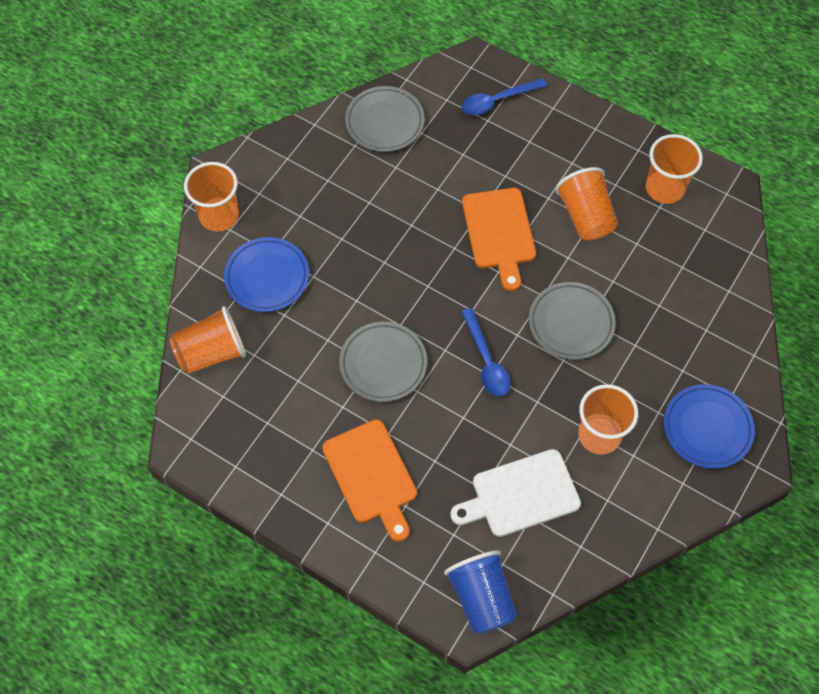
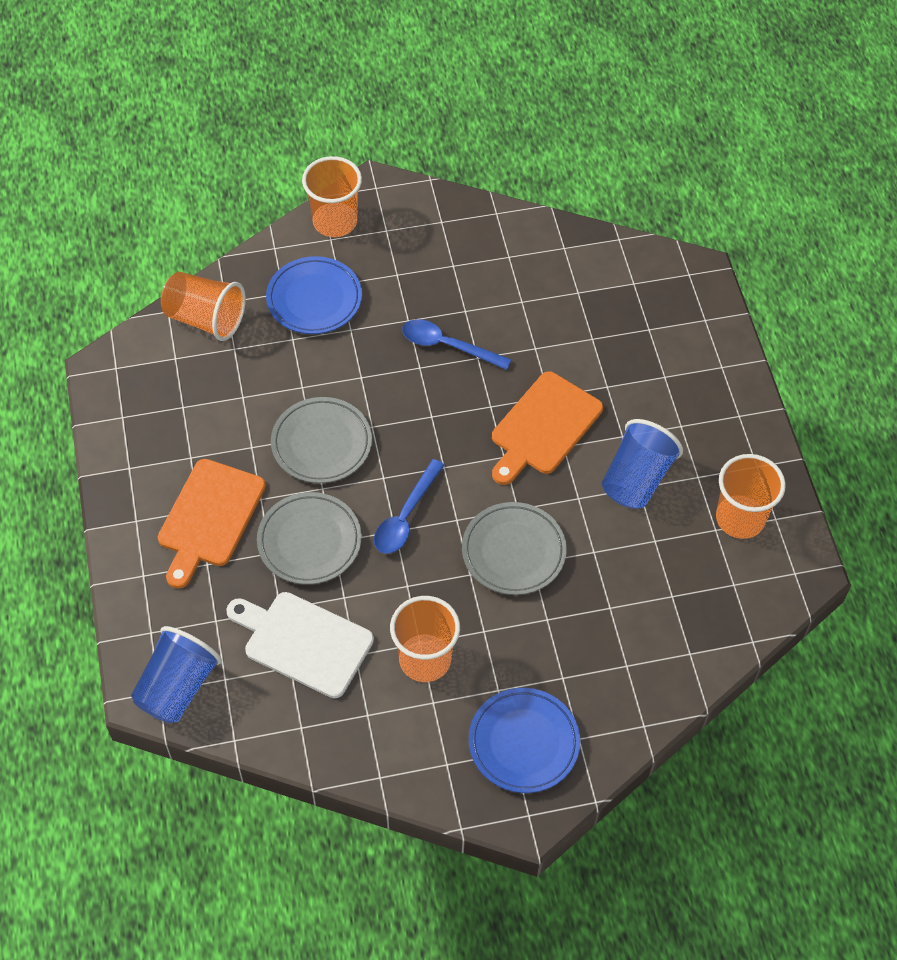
camera: 45 degrees right, 5 degrees down
(384, 122) = (557, 258): grey plate -> grey plate (309, 541)
(497, 101) = (677, 320): blue spoon -> blue spoon (448, 346)
(585, 216) = (636, 479): orange cup -> blue cup

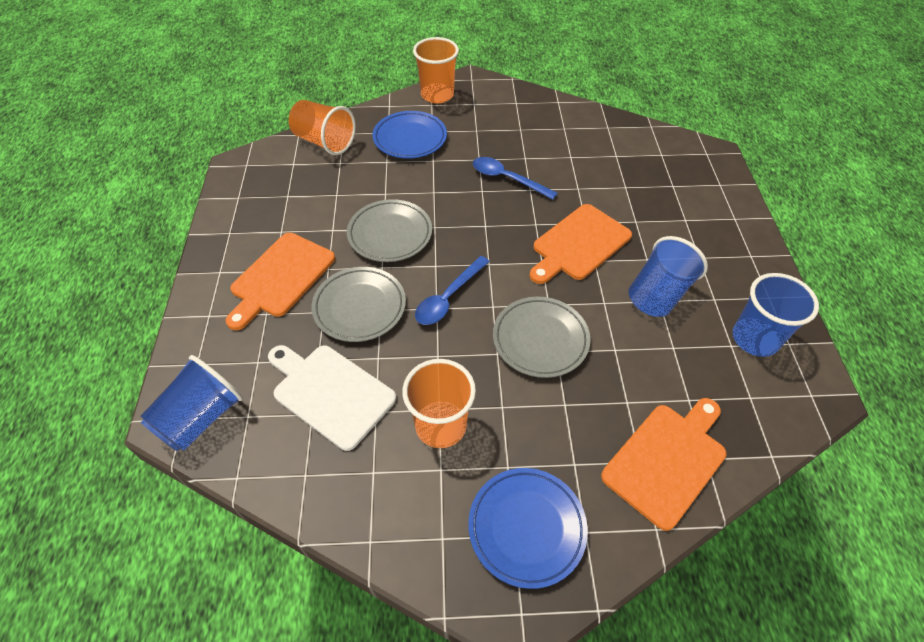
camera: 10 degrees right, 5 degrees down
(651, 660) = (667, 460): none -> orange cutting board
(740, 518) = (755, 339): orange cup -> blue cup

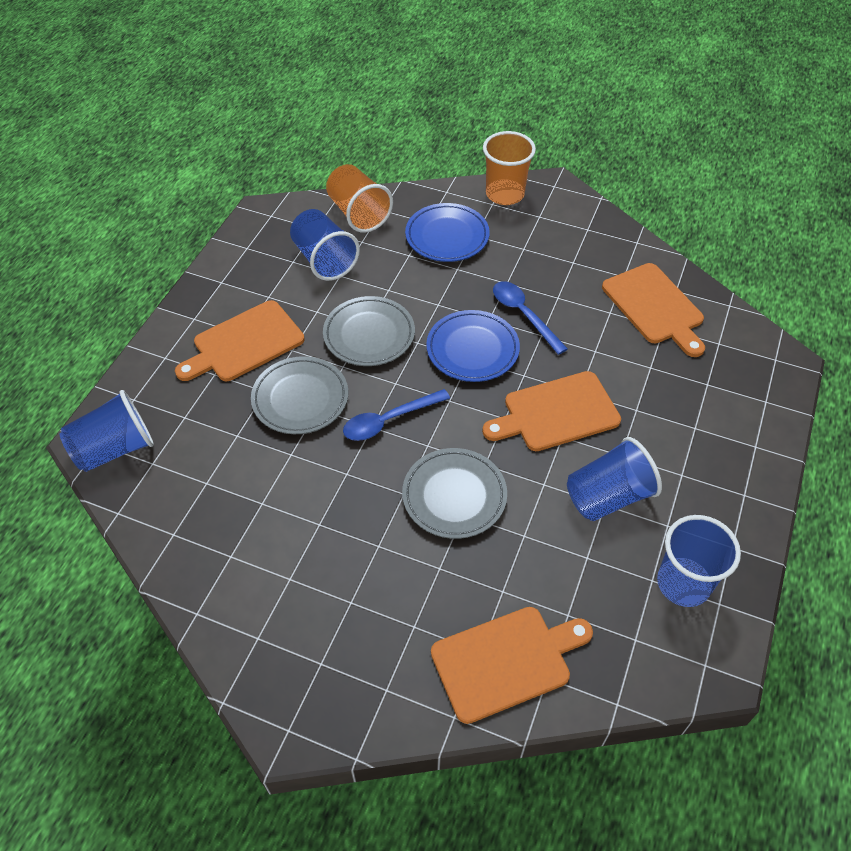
camera: 25 degrees right, 0 degrees up
(315, 186) = (324, 260): none -> blue cup
(330, 393) = (231, 470): white cutting board -> none
(441, 426) = (312, 540): orange cup -> none
(526, 527) = (335, 662): blue plate -> blue plate (472, 349)
(600, 143) = (655, 307): none -> orange cutting board

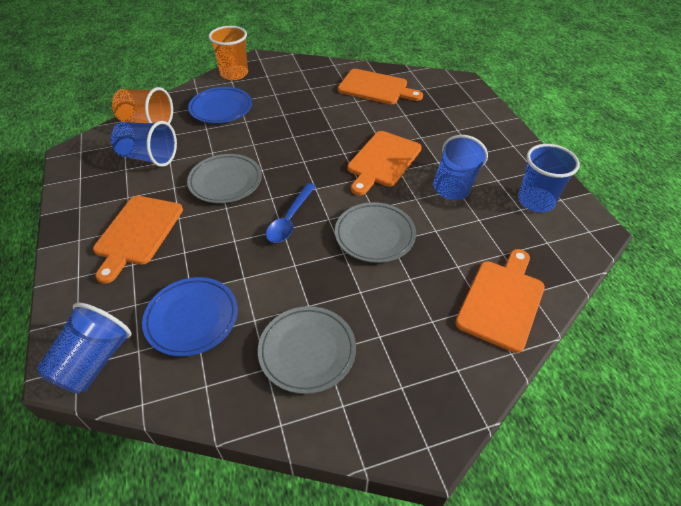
camera: 40 degrees left, 5 degrees down
(300, 399) = (215, 242): grey plate -> grey plate (307, 351)
(472, 349) = (300, 156): blue plate -> blue plate (192, 318)
(524, 315) = (311, 124): blue spoon -> none

